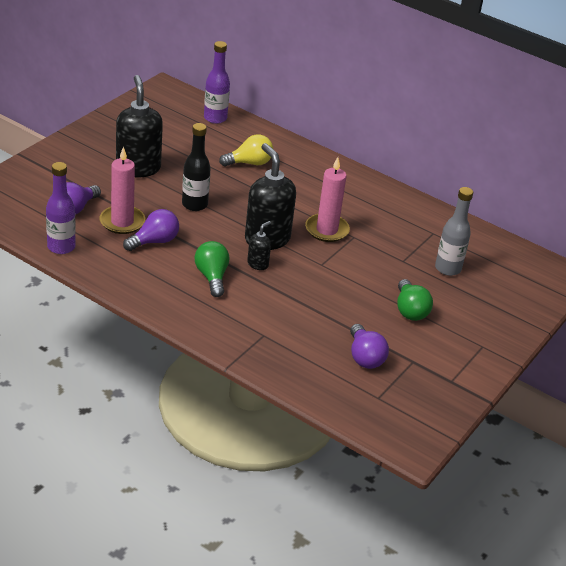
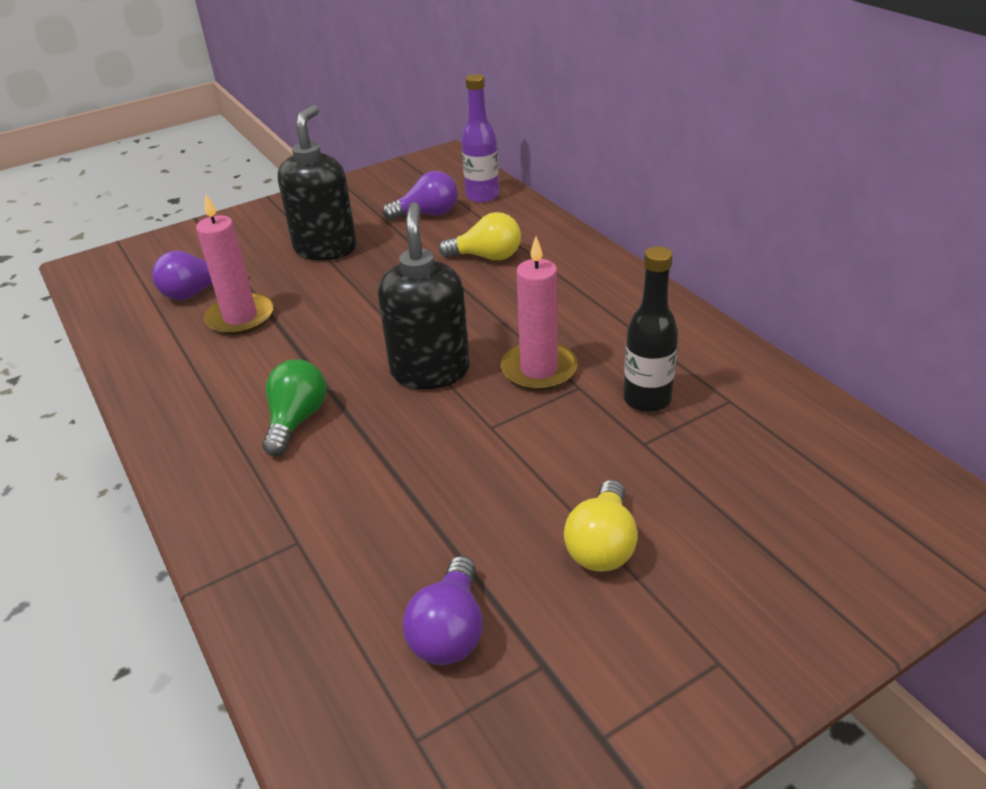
camera: 30 degrees right, 0 degrees up
(61, 247) = (128, 342): purple bottle -> none
(154, 241) = (259, 351): purple light bulb -> purple light bulb (427, 214)
(194, 204) = (361, 305): black bottle -> black bottle (647, 399)
(258, 264) = (385, 410): black soap dispenser -> none
(410, 310) = (602, 545): green light bulb -> yellow light bulb
(448, 268) = (724, 472): grey bottle -> none

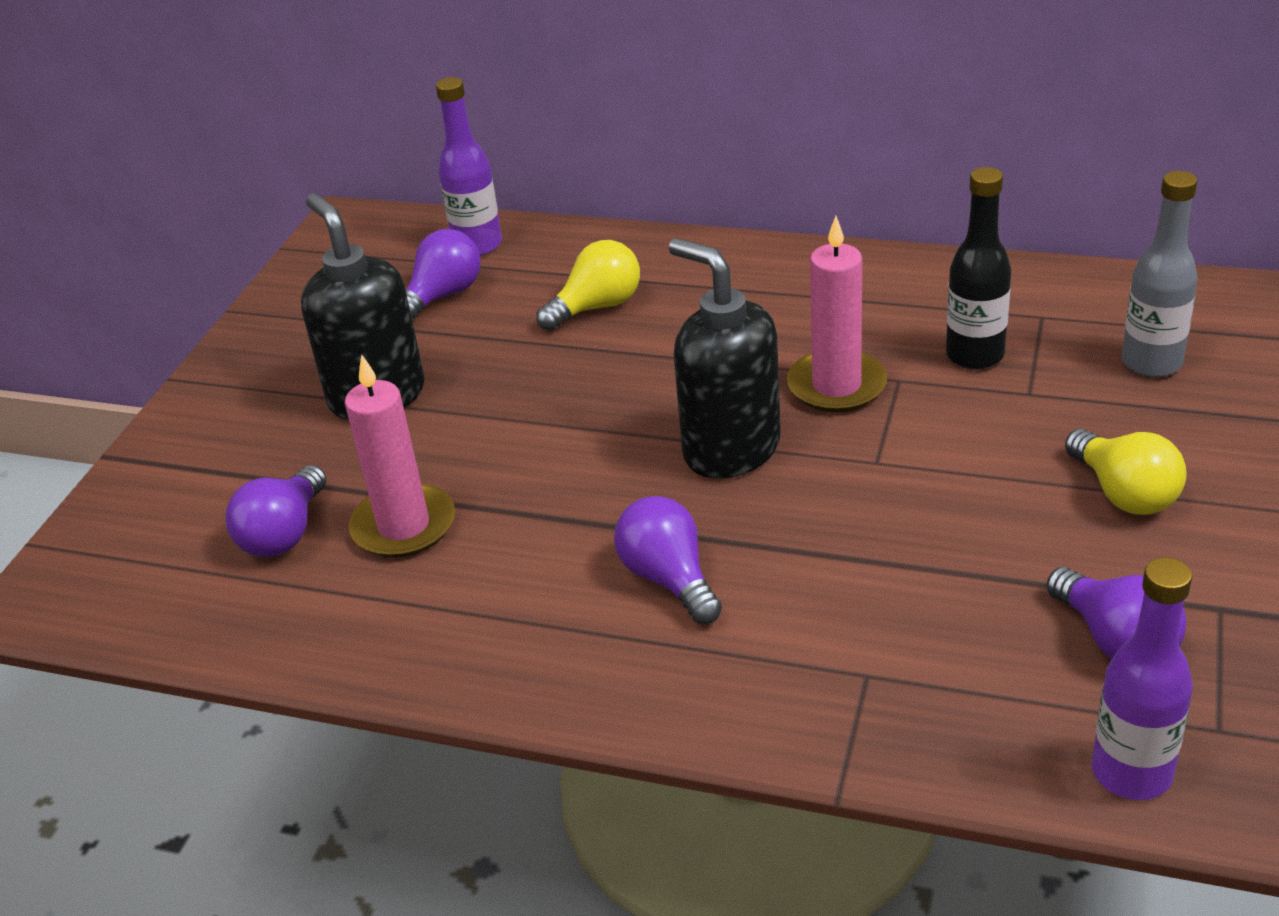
camera: 40 degrees left, 0 degrees up
(296, 420) = (669, 579): green light bulb -> purple light bulb
(327, 718) = (1131, 773): none -> purple bottle
(757, 474) = (1151, 363): none -> grey bottle

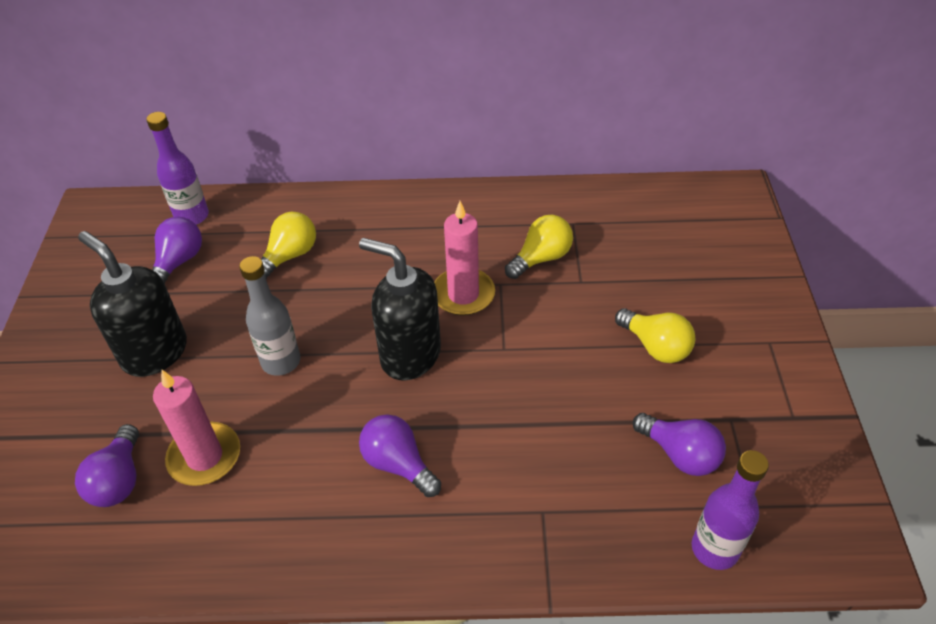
camera: 20 degrees left, 10 degrees up
(974, 355) = (541, 258): black bottle -> yellow light bulb
(1151, 363) = (645, 248): grey bottle -> grey bottle (281, 361)

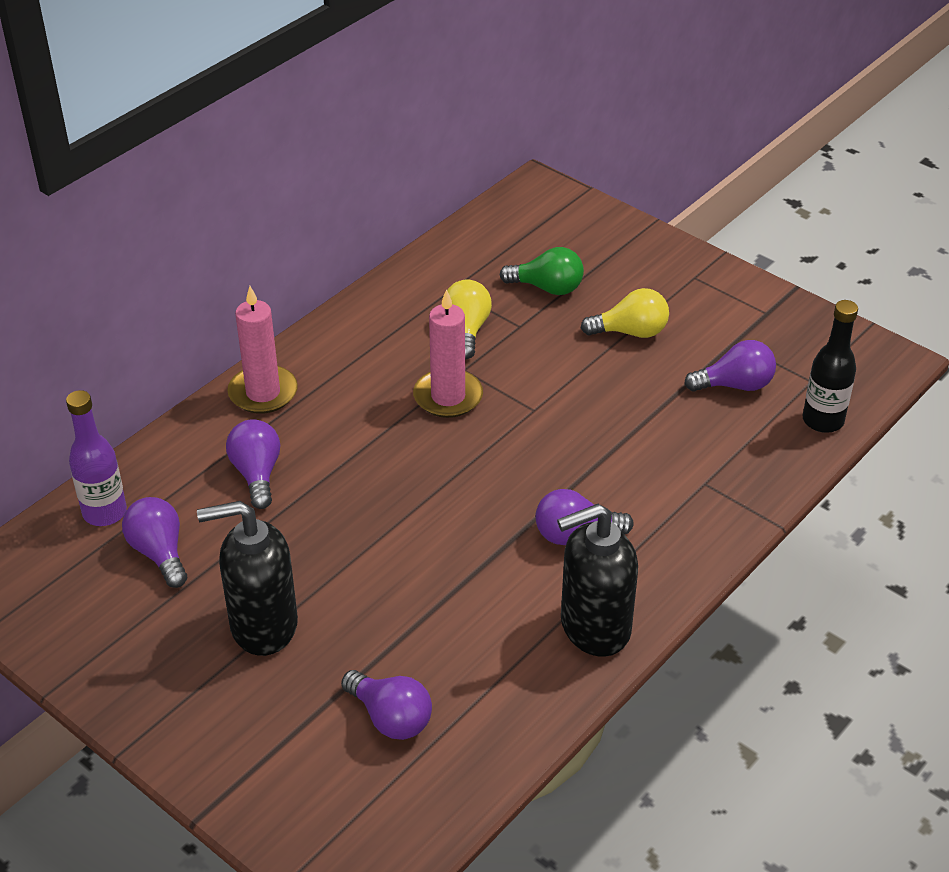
camera: 50 degrees left, 5 degrees down
(204, 456) = (431, 648): pink candle -> pink candle (263, 393)
(281, 361) = (382, 546): grey bottle -> none
(289, 256) = (257, 474): yellow light bulb -> purple light bulb
(410, 355) = (474, 465): black soap dispenser -> black soap dispenser (594, 627)
(640, 268) = (547, 288): none -> green light bulb
(714, 549) = (823, 420): purple bottle -> black bottle

